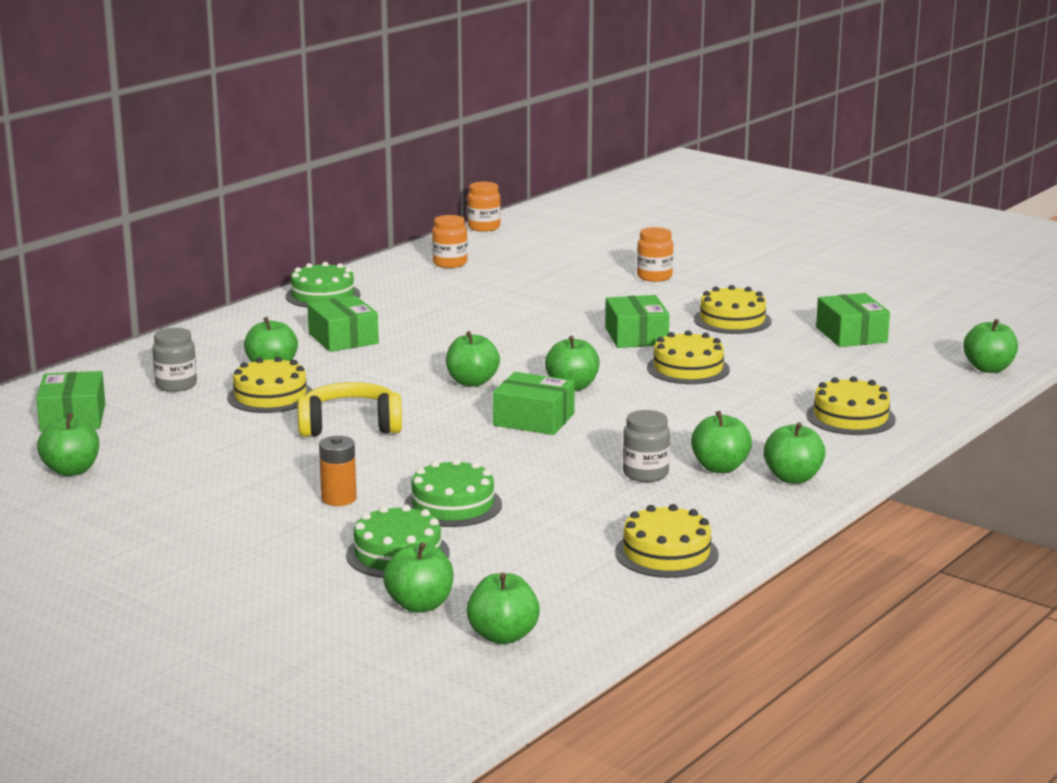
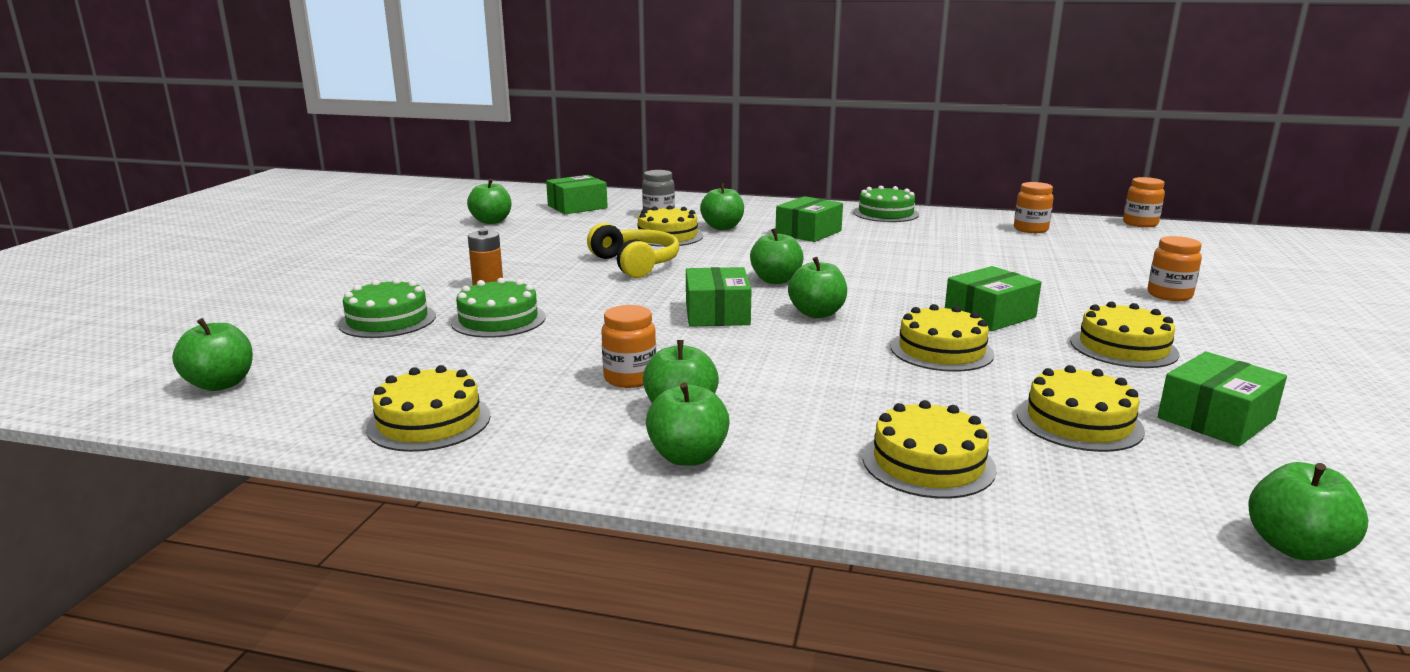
camera: 65 degrees right, 0 degrees up
(420, 605) = (285, 344): green apple -> none
(645, 474) = (630, 378): grey jar -> orange jar
(828, 366) = (1079, 422): none -> yellow cake

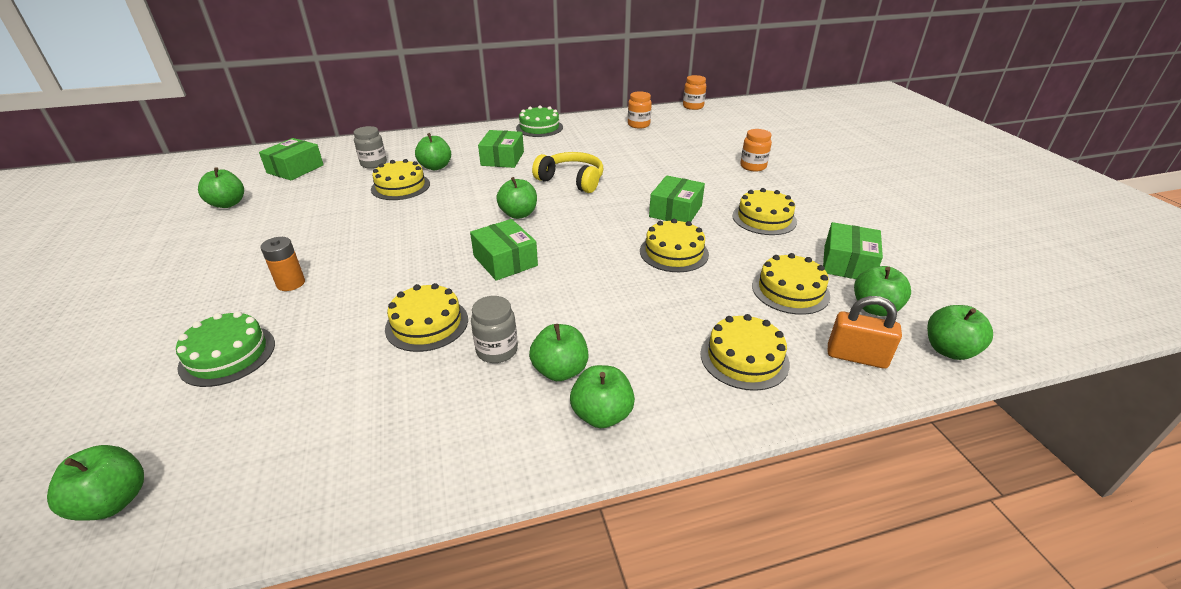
camera: 30 degrees left, 15 degrees up
(429, 422) = (374, 462): yellow cake -> yellow cake (427, 324)
(498, 320) = (335, 321): green cake -> none
(630, 378) = (497, 350): orange jar -> grey jar
(635, 264) = (399, 224): yellow headphones -> yellow headphones (572, 180)
(817, 313) = (572, 240): green apple -> green apple (874, 308)
(1109, 508) = (856, 357): none -> orange padlock

